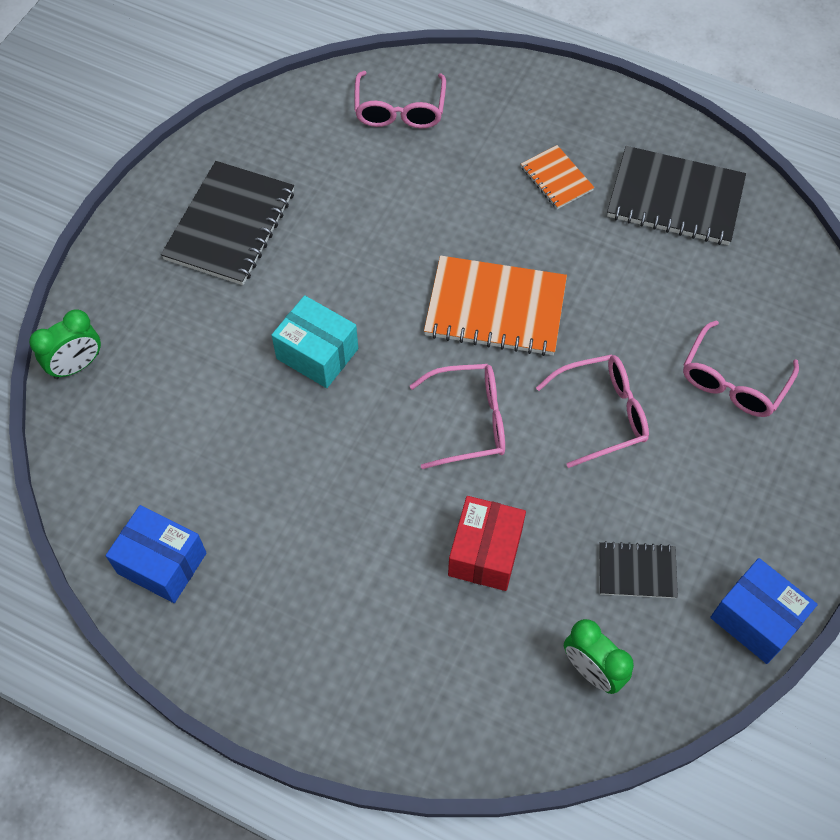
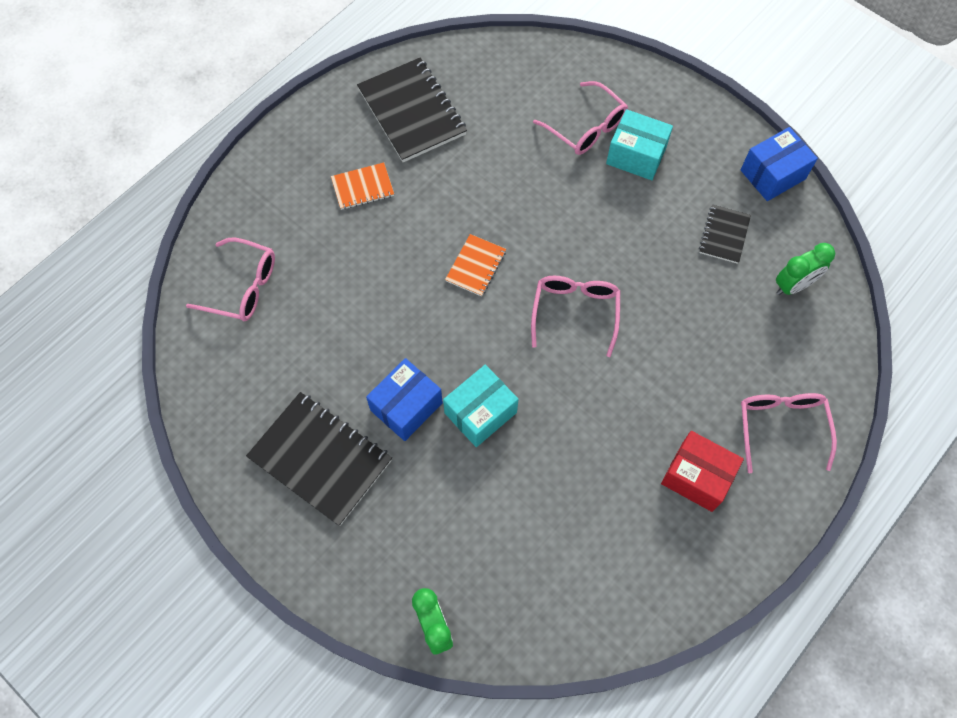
camera: 75 degrees left, 5 degrees up
(162, 563) = (650, 579): blue box -> blue box (406, 406)
(485, 552) = (690, 330): red box -> red box (696, 477)
(495, 308) = (475, 266): orange notebook -> orange notebook, size x0.52
(602, 413) = (591, 219): pink glasses -> pink glasses (781, 426)
(675, 198) = (411, 112): black notebook -> black notebook turned 60 degrees counterclockwise
(715, 446) = (636, 155): none -> turquoise box

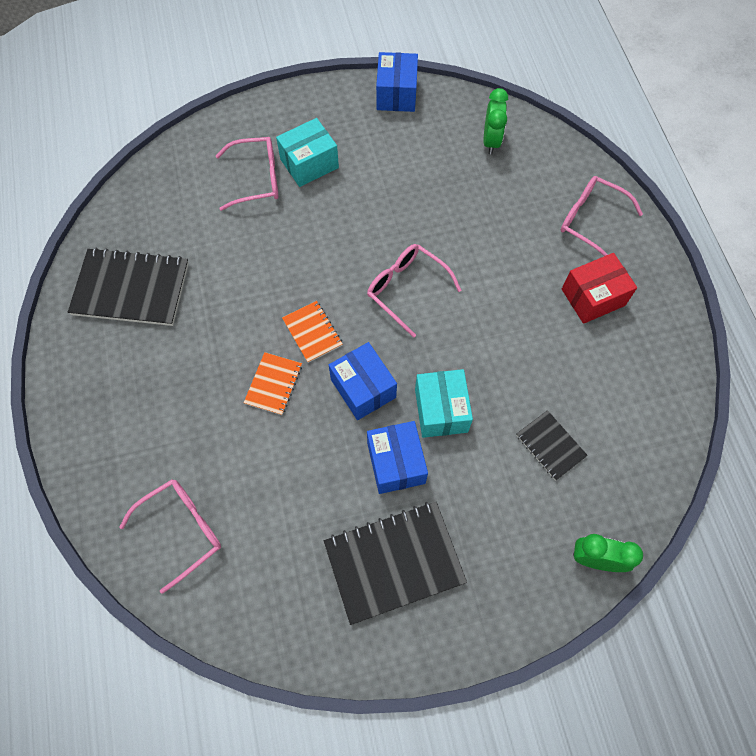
camera: 55 degrees left, 0 degrees up
(362, 187) = (168, 371): orange notebook -> orange notebook (273, 384)
(454, 338) = (363, 388): none -> blue box
(724, 235) = (420, 154): black notebook -> black notebook (550, 446)

